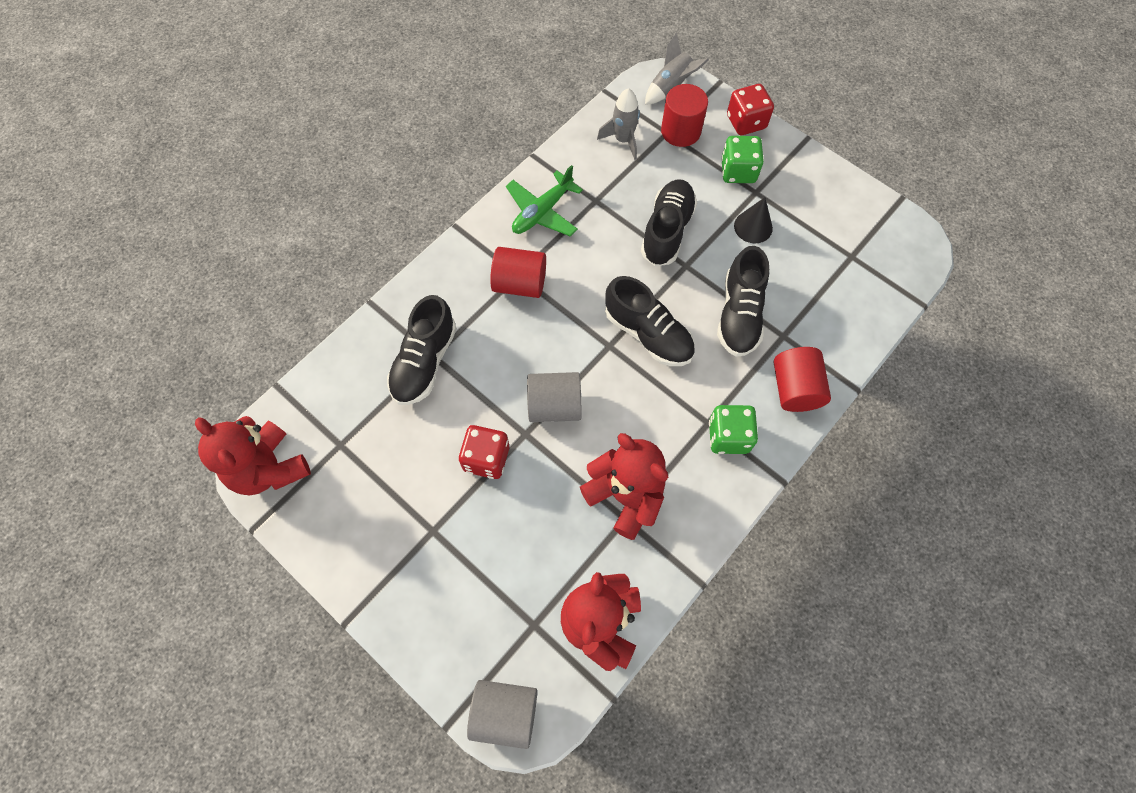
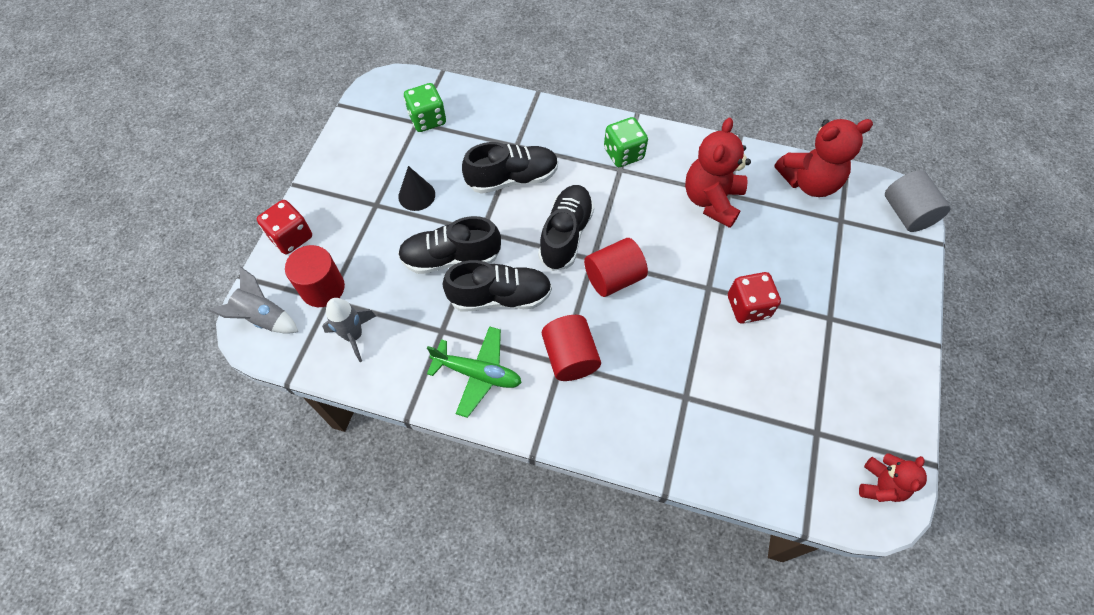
camera: 115 degrees left, 5 degrees down
(269, 468) = (880, 485): red teddy bear -> red teddy bear, size x0.58
(424, 362) = (696, 401): black shoe -> black shoe (500, 297)
(554, 406) = (671, 277): grey cylinder -> none
(738, 171) = (357, 225): green dice -> green dice (427, 119)
(795, 388) = (559, 126): red cylinder -> red cylinder (613, 278)

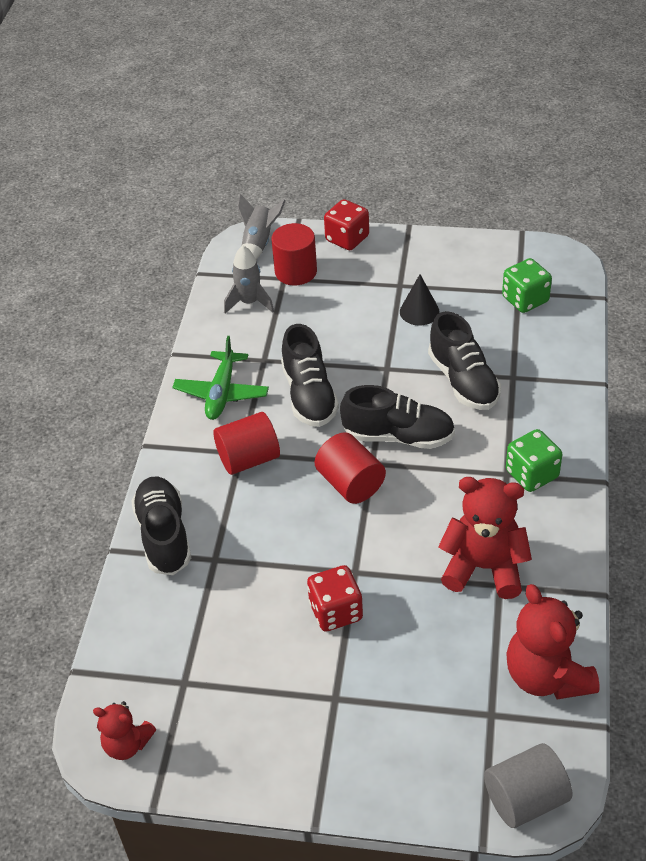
camera: 85 degrees right, 15 degrees down
(451, 258) = (348, 351): black shoe -> black shoe (164, 535)

